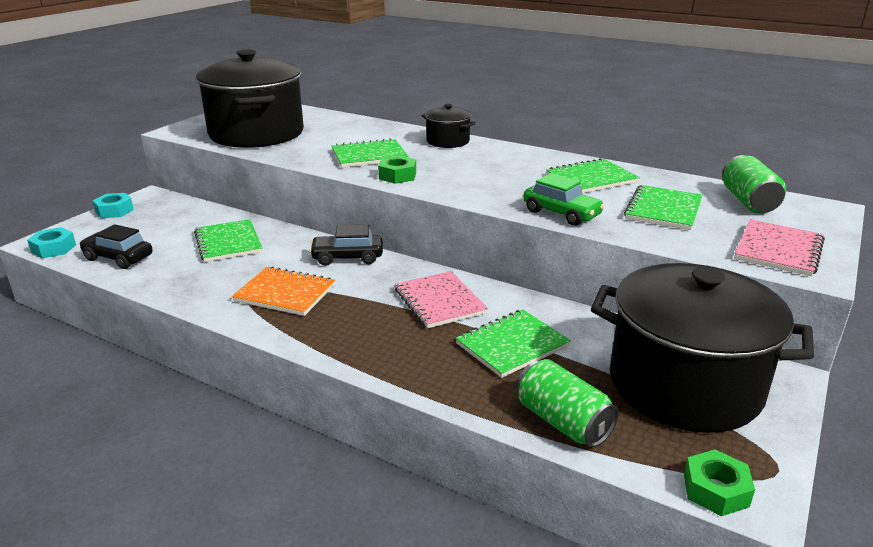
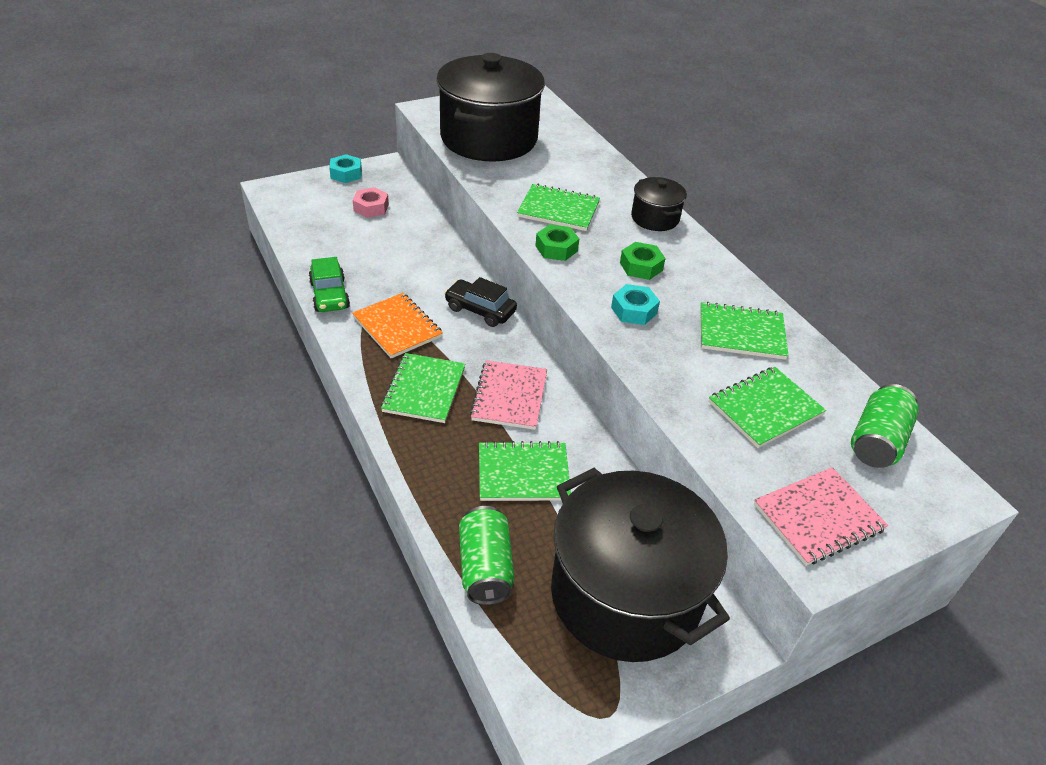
camera: 30 degrees right, 15 degrees up
(54, 248) = (274, 200): turquoise nut -> turquoise nut (634, 310)
(118, 258) = (310, 230): black car -> none
(166, 225) = (371, 208): none -> pink nut
(228, 242) = (401, 249): green notebook -> green notebook (424, 389)
(561, 213) = (654, 366): green car -> green car (329, 295)
(715, 490) = (536, 697): green nut -> green nut (641, 266)

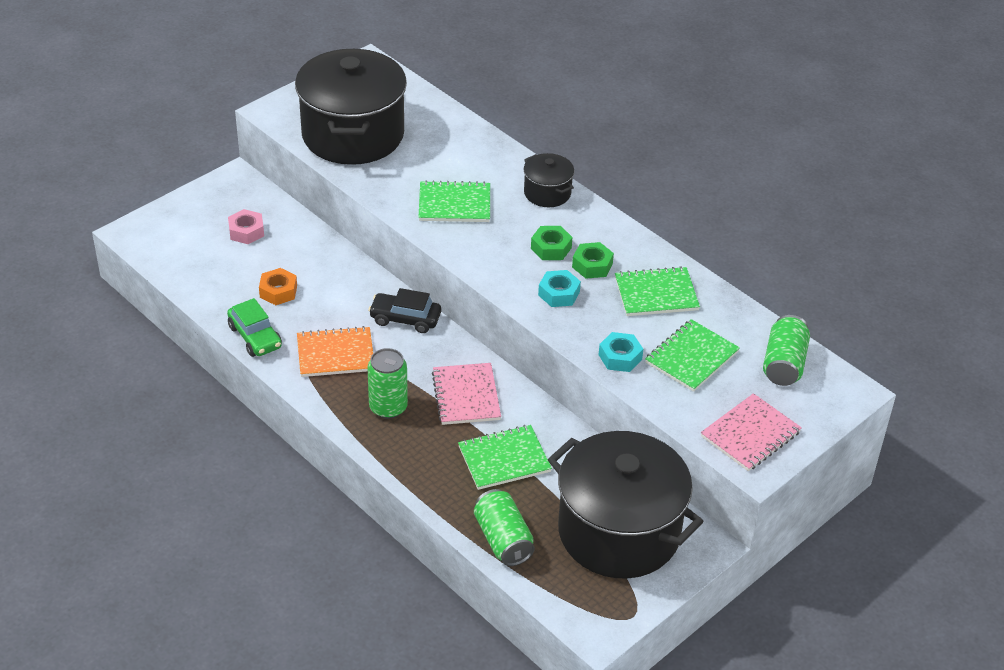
camera: 15 degrees left, 0 degrees up
(346, 174) = (199, 196): turquoise nut -> turquoise nut (620, 357)
(373, 261) = (278, 291): none -> orange nut
(397, 327) = (335, 354): orange notebook -> orange notebook turned 45 degrees counterclockwise
(424, 389) = (388, 407): green notebook -> green can
(556, 248) = (468, 247): green nut -> green nut (592, 265)

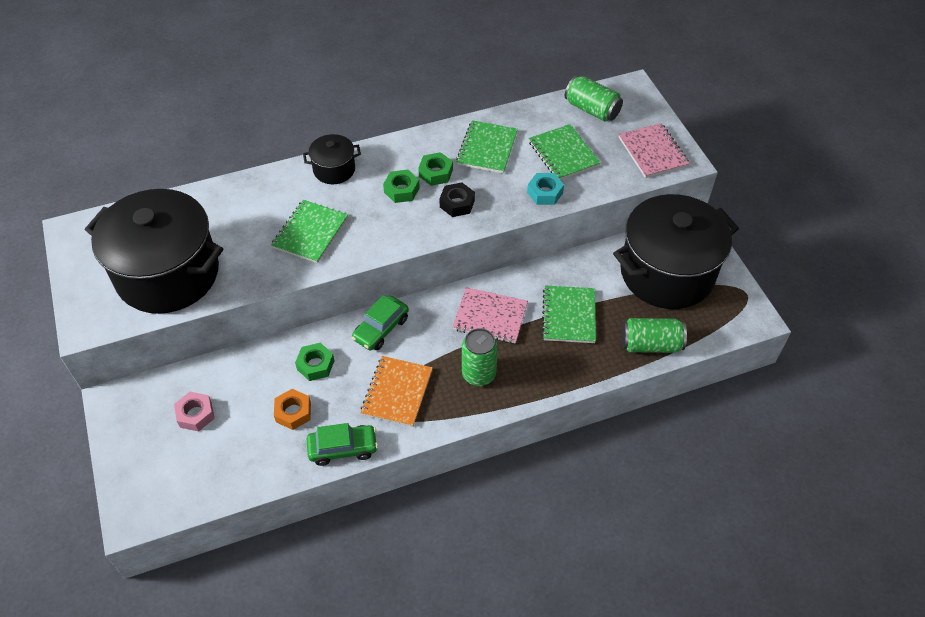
camera: 65 degrees left, 10 degrees up
(338, 288) = (315, 365): none -> green nut
(405, 319) = (381, 329): black car -> green car
(559, 293) = (457, 204): turquoise nut -> black nut

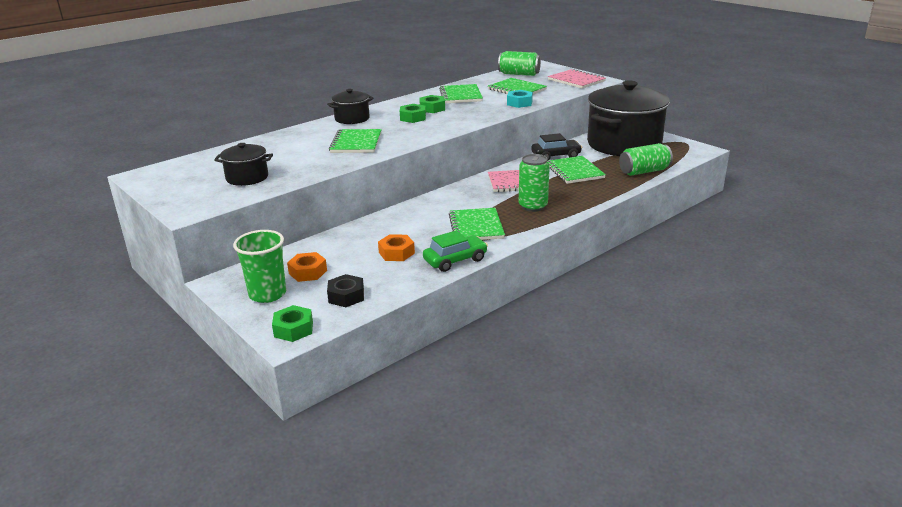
camera: 20 degrees left, 25 degrees down
(144, 438) = (267, 294): none -> green cup
(168, 274) = (247, 178): black pot -> black pot, size x0.45
(195, 414) = (308, 272): pink nut -> orange nut
(315, 365) = (396, 228): green nut -> green nut (293, 329)
(381, 329) = (436, 203): green car -> none
(397, 392) = (476, 226): orange notebook -> green notebook
(457, 204) = (460, 116): black nut -> black nut (346, 296)
(568, 272) = (556, 156): none -> black car

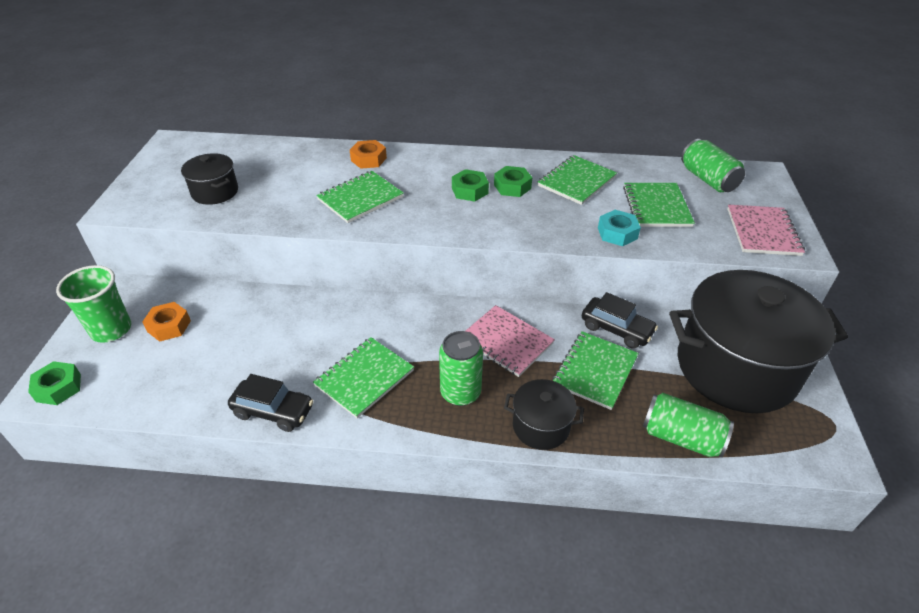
camera: 45 degrees right, 15 degrees up
(346, 296) = (141, 381): black nut -> none
(352, 119) = (418, 159): black pot -> black pot (541, 426)
(396, 253) = (253, 358): orange nut -> orange nut (368, 159)
(455, 260) = (273, 411): green car -> black car

